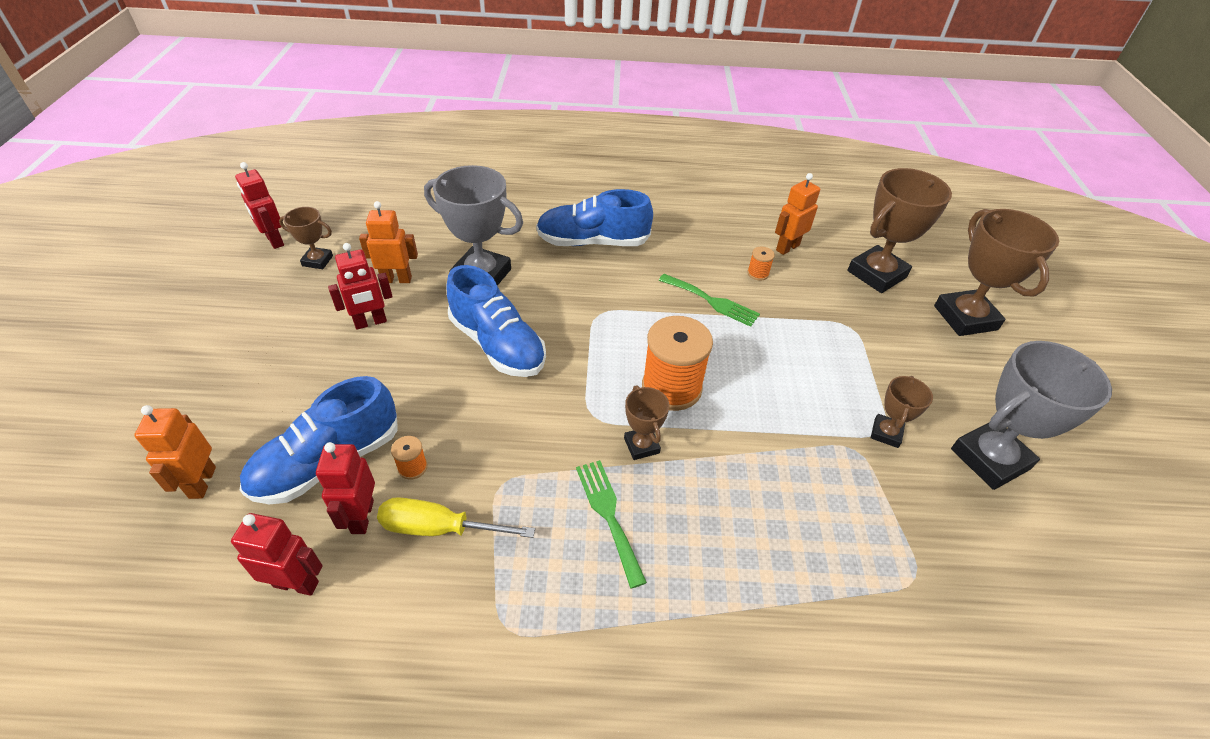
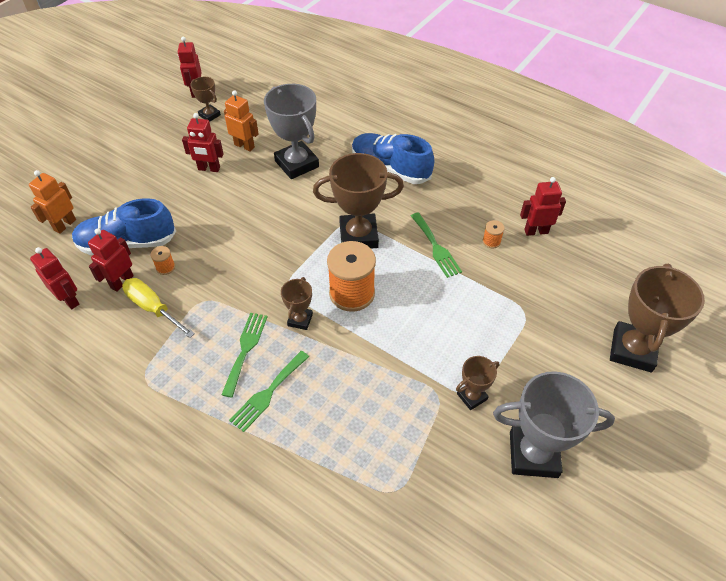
camera: 35 degrees right, 5 degrees up
(497, 345) = (269, 215): blue shoe -> none
(682, 552) = (268, 393): none -> green fork
(787, 247) = (536, 231): orange robot -> red robot
(876, 274) = (591, 283): brown trophy -> brown trophy (358, 236)

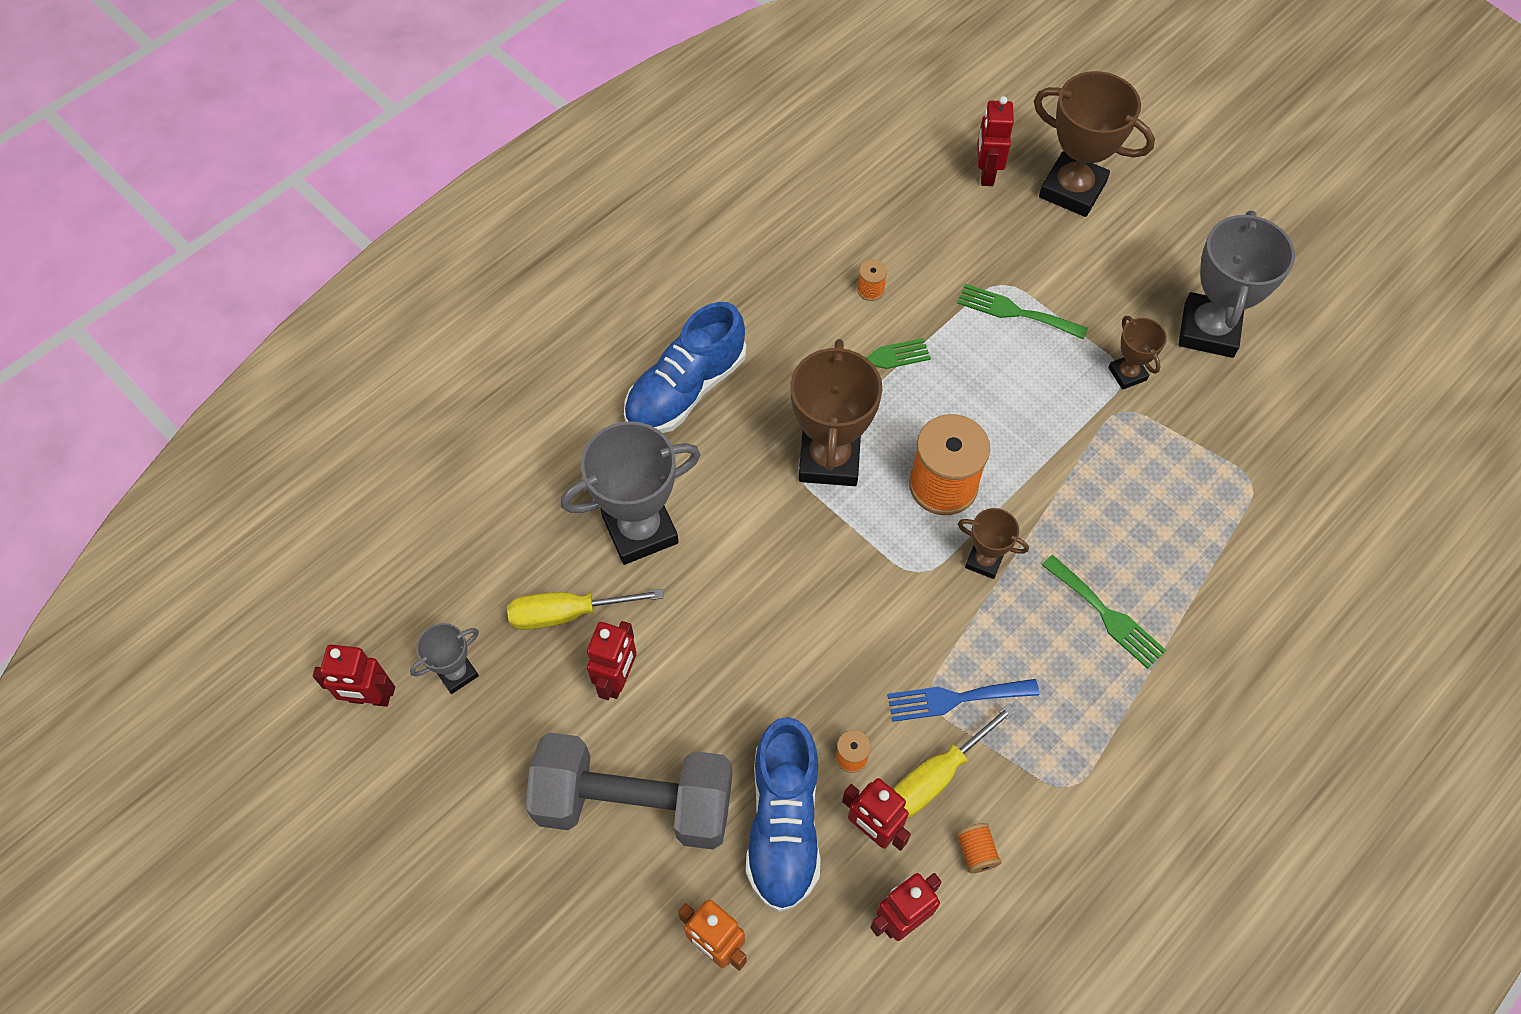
camera: 80 degrees left, 10 degrees up
(105, 332) = (976, 852): none -> orange spool
(142, 185) = (635, 803): none -> grey dumbbell
(203, 313) = (955, 699): none -> blue fork
(209, 115) = (457, 673): brown trophy -> grey trophy
(244, 146) = (568, 613): orange robot -> yellow screwdriver
(245, 349) = (1030, 640): green fork -> green fork (1015, 312)
(536, 231) = (860, 232): red robot -> red robot (986, 173)

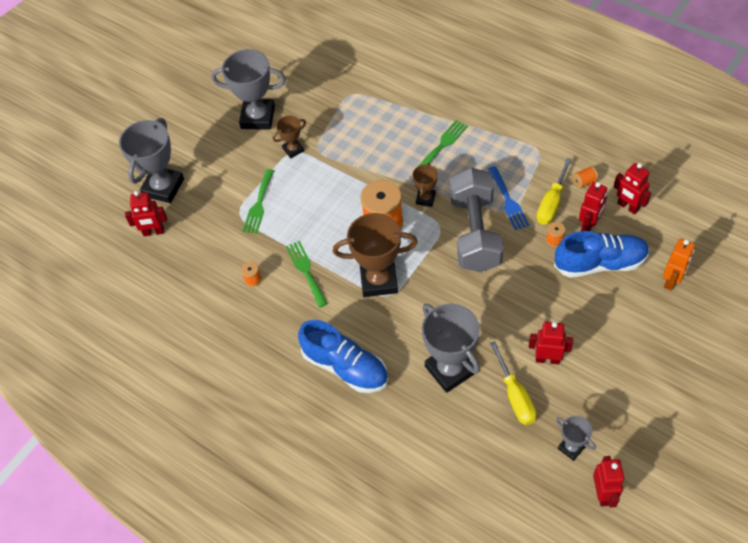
camera: 95 degrees left, 5 degrees down
(635, 803) = (614, 334): grey dumbbell -> grey dumbbell (475, 233)
(937, 776) = (551, 203): yellow screwdriver -> yellow screwdriver turned 75 degrees clockwise
(1072, 190) = (163, 187): brown trophy -> grey trophy

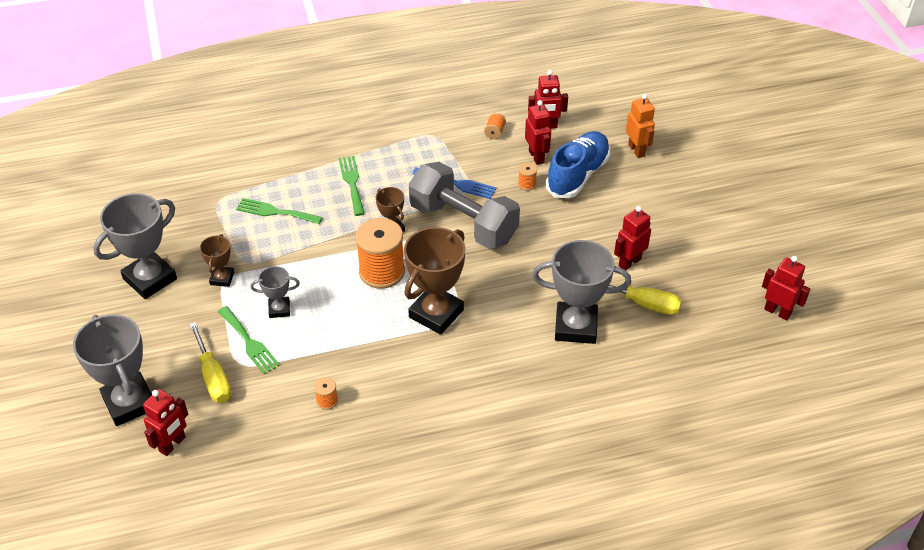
camera: 55 degrees left, 10 degrees down
(306, 271) = (365, 356): green fork -> green fork (275, 212)
(345, 367) = (497, 394): blue shoe -> none
(551, 203) = (491, 162): yellow screwdriver -> yellow screwdriver (213, 376)
(571, 447) = (721, 302): grey trophy -> grey trophy (279, 309)

